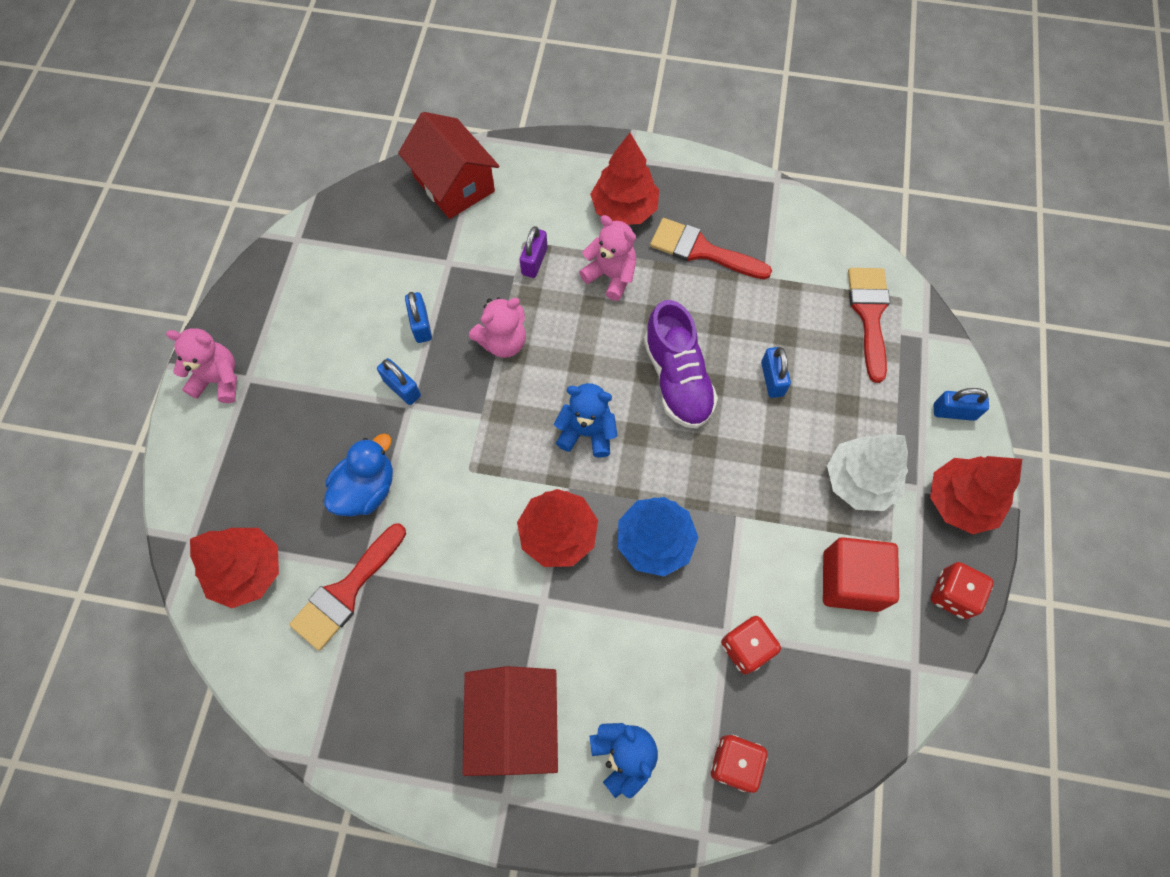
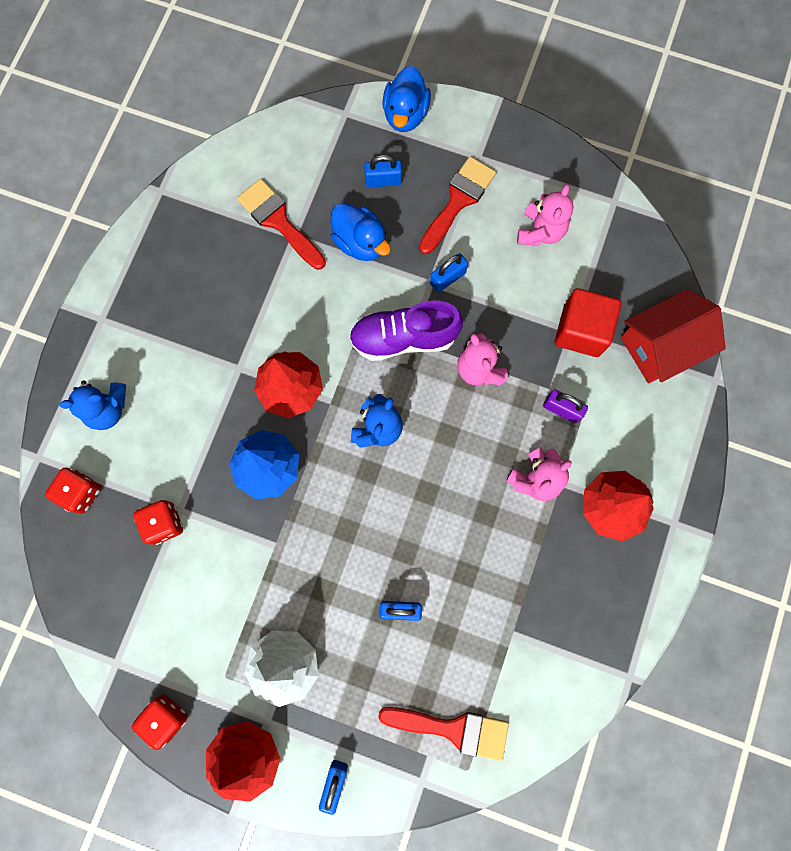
camera: 100 degrees right, 10 degrees up
(192, 466) = (405, 114): none -> blue duck
(219, 380) = (480, 135): pink teddy bear -> pink teddy bear (540, 231)
(247, 571) = (310, 152): red tree -> none
(421, 325) = (508, 300): blue padlock -> blue padlock (383, 181)
(514, 723) = (151, 333): red house -> none
(677, 379) = (415, 519): purple shoe -> purple shoe (403, 338)
(701, 250) = (552, 574): red brush -> red brush (458, 201)
(850, 581) = (198, 628): red cube -> red cube (581, 331)

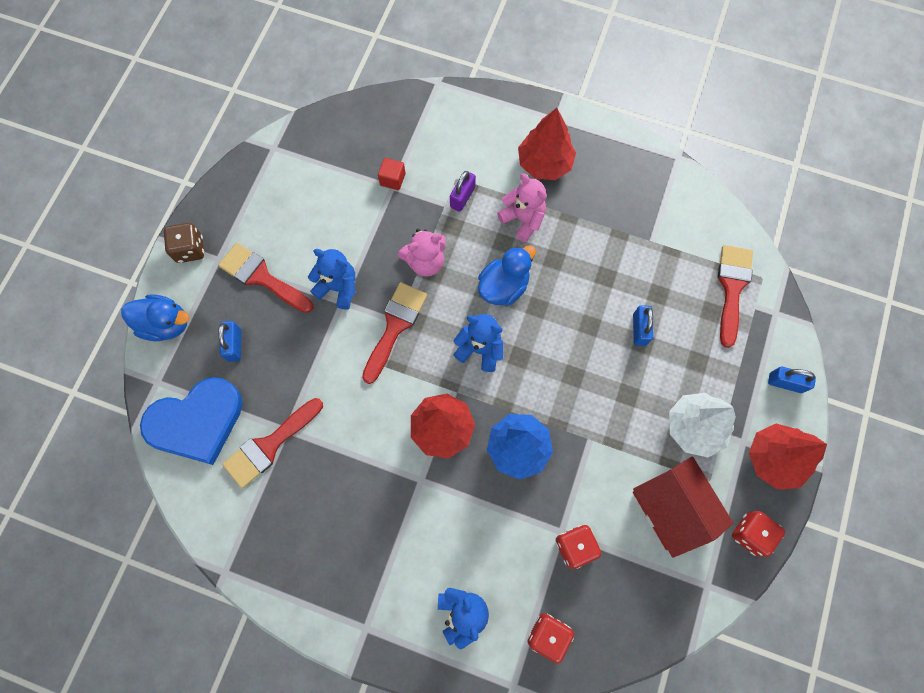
camera: 90 degrees left, 5 degrees down
(304, 153) = (196, 422): none -> blue heart
(360, 242) = (297, 366): blue duck -> blue duck (503, 286)
(403, 338) = (395, 326): purple shoe -> red brush
(447, 278) = (338, 287): blue padlock -> blue teddy bear
(488, 129) = (190, 249): none -> brown dice
(540, 231) = (297, 208): pink teddy bear -> none
(581, 331) = (392, 179): red cube -> red cube, size x0.52
(661, 346) = (408, 119): red house -> red house (671, 508)

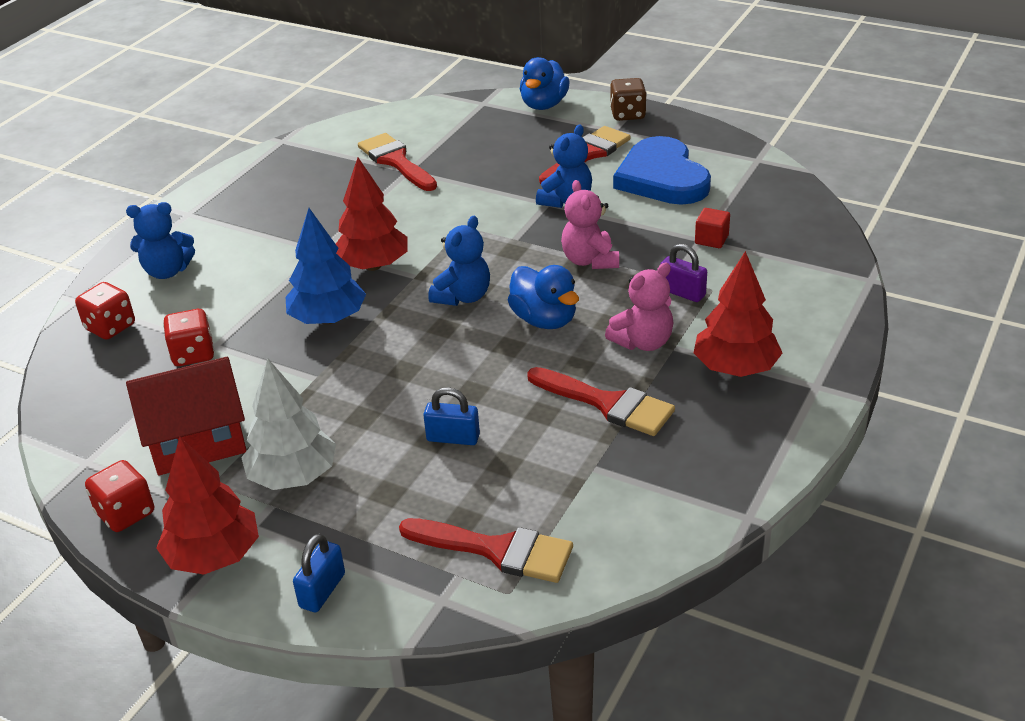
camera: 100 degrees right, 35 degrees down
(196, 422) = (435, 123): blue heart -> blue heart (662, 177)
(234, 345) = (511, 141): blue padlock -> none
(395, 326) = (508, 237): red brush -> red brush (608, 404)

